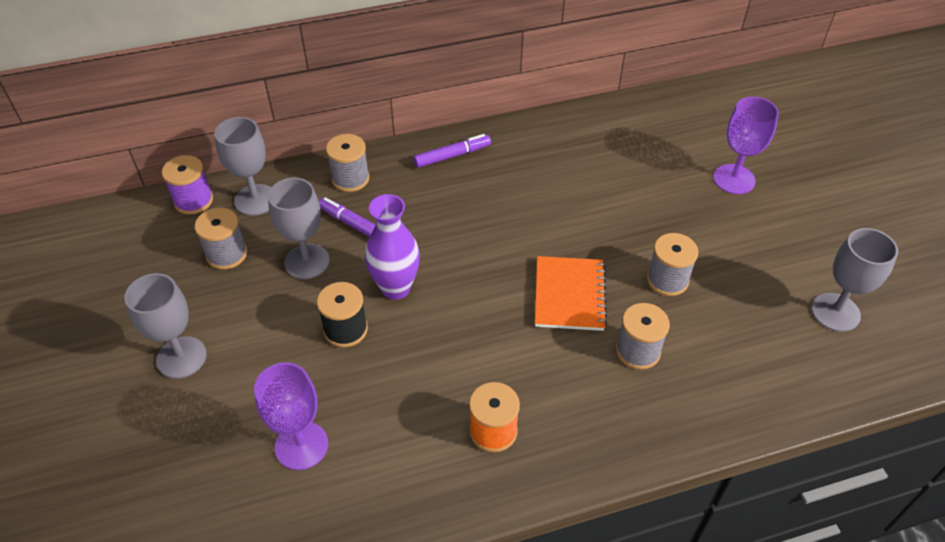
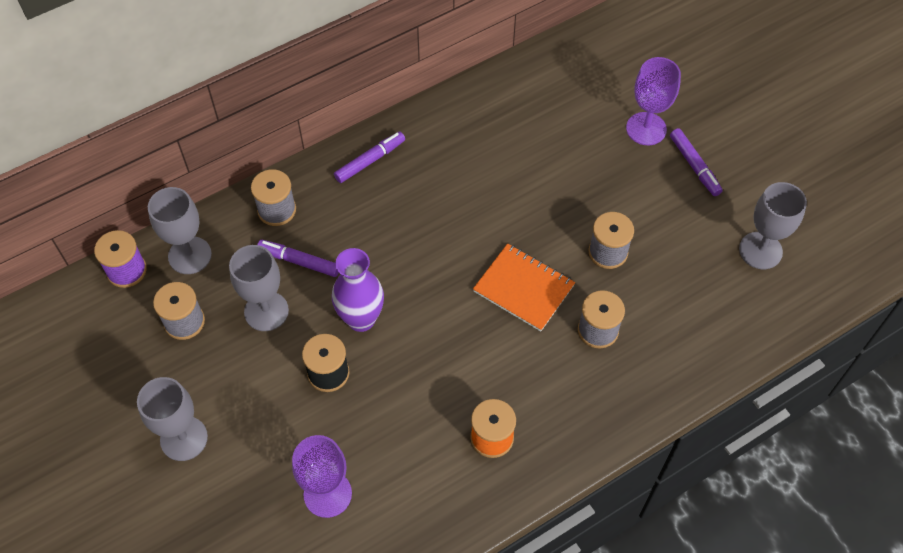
camera: 15 degrees left, 10 degrees up
(569, 295) = (523, 288): orange notebook -> orange notebook turned 45 degrees counterclockwise
(778, 220) = (694, 166): none -> purple marker

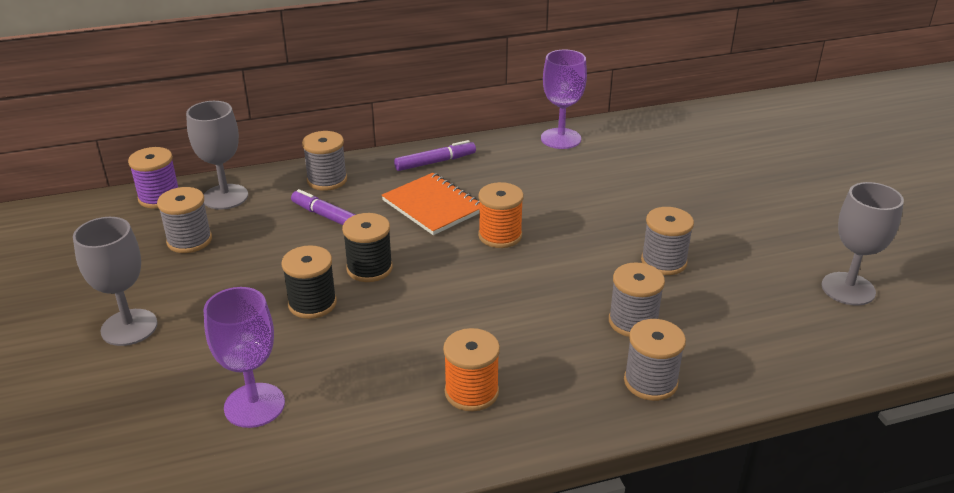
camera: 15 degrees right, 25 degrees down
(266, 311) = (275, 247): grey goblet -> none
(361, 319) = (369, 268): purple vase -> black spool
(461, 251) = (500, 236): none -> orange spool
(523, 288) = (558, 274): orange notebook -> orange notebook (433, 206)
(625, 393) = (650, 382): none -> grey spool
(646, 129) = (731, 180): purple goblet -> purple goblet (561, 138)
(694, 166) = (780, 213): purple marker -> none

